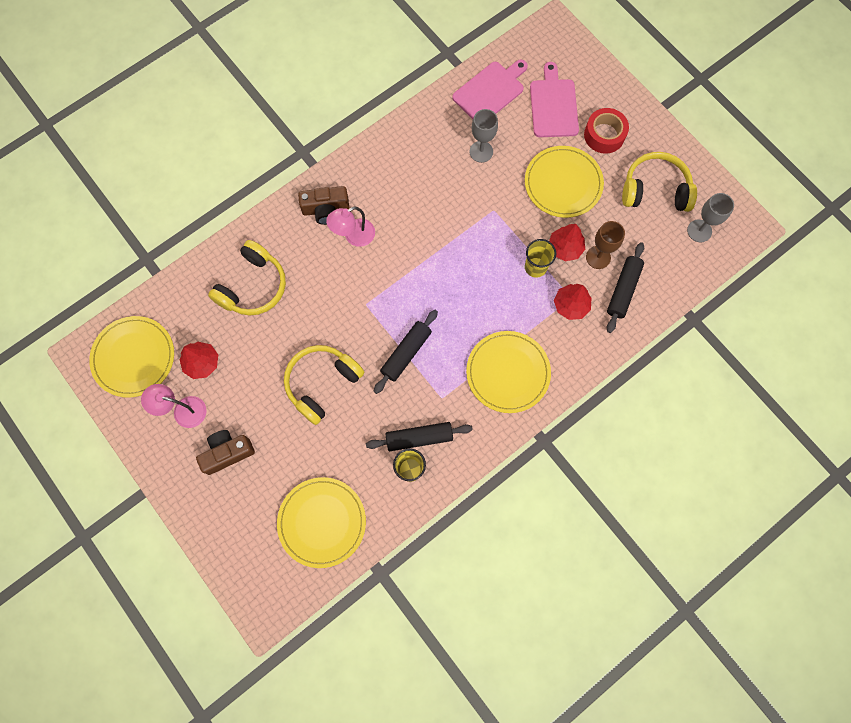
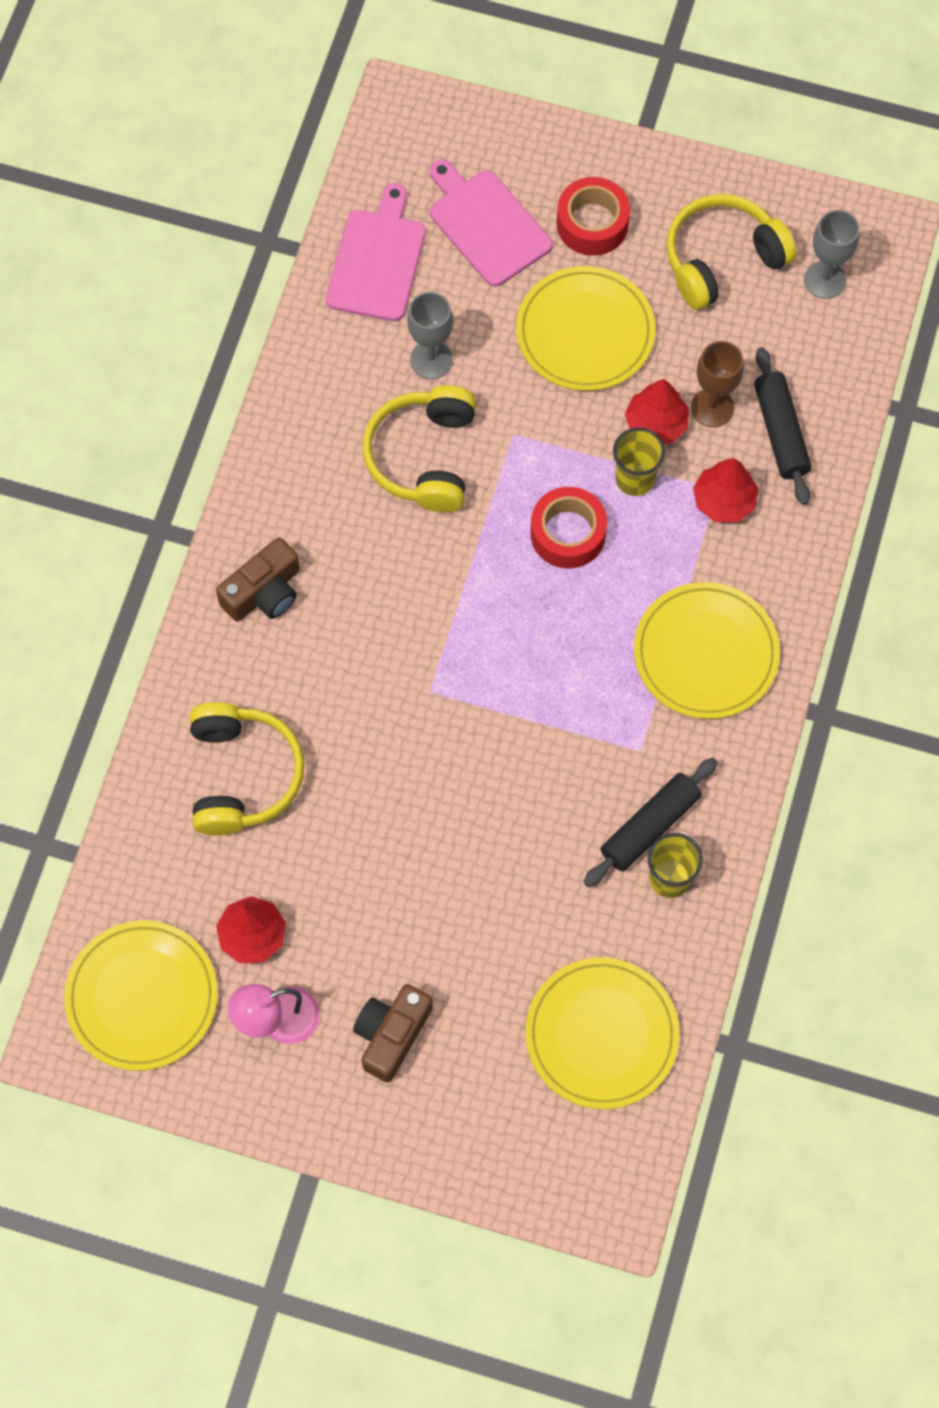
camera: 35 degrees left, 5 degrees down
(322, 383) = (453, 845): yellow headphones -> yellow headphones (424, 457)
(353, 236) = (336, 604): pink lamp -> none
(406, 353) = (542, 722): black rolling pin -> none
(484, 272) = (568, 533): none -> red tape

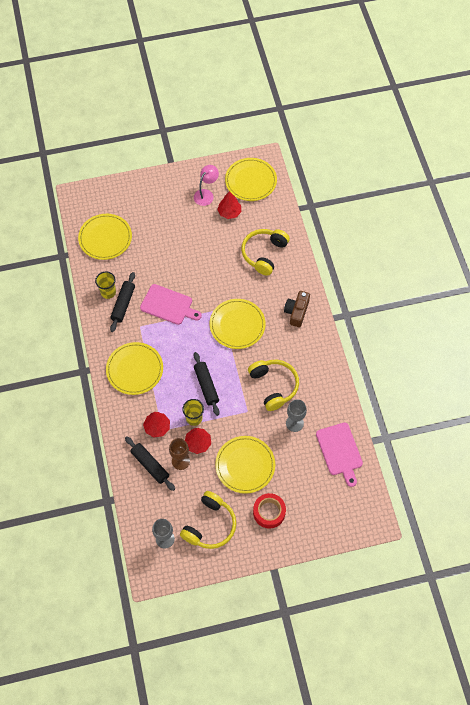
camera: 150 degrees right, 5 degrees down
(242, 775) = (264, 254): yellow headphones -> yellow headphones turned 60 degrees clockwise
(391, 1034) = (170, 207): brown camera -> none
(416, 633) = (237, 325): none -> yellow plate
(486, 224) = (309, 489): pink cutting board -> pink cutting board (168, 305)
(568, 533) = (206, 385): red tape -> black rolling pin

